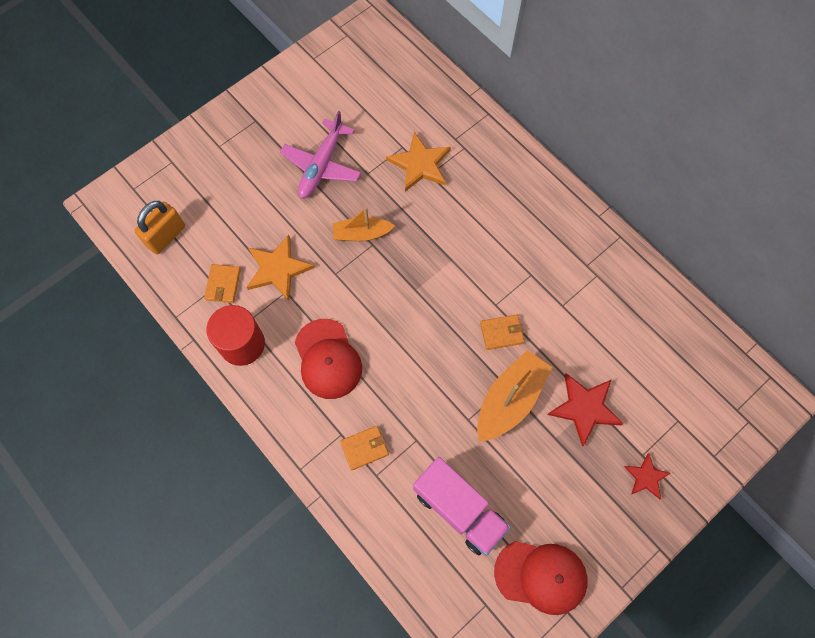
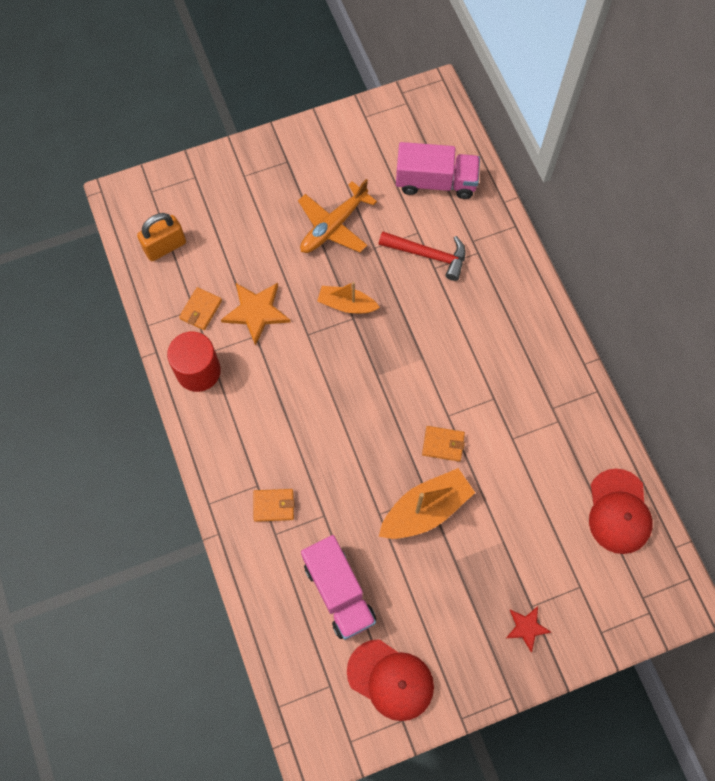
camera: 20 degrees right, 0 degrees up
(322, 165) = (334, 226): pink plane -> orange plane
(328, 359) = (271, 412): red cap -> red cap (619, 511)
(401, 96) = (435, 182): none -> pink truck
(420, 164) = (428, 255): orange star -> red hammer
(584, 408) = (494, 543): red star -> none

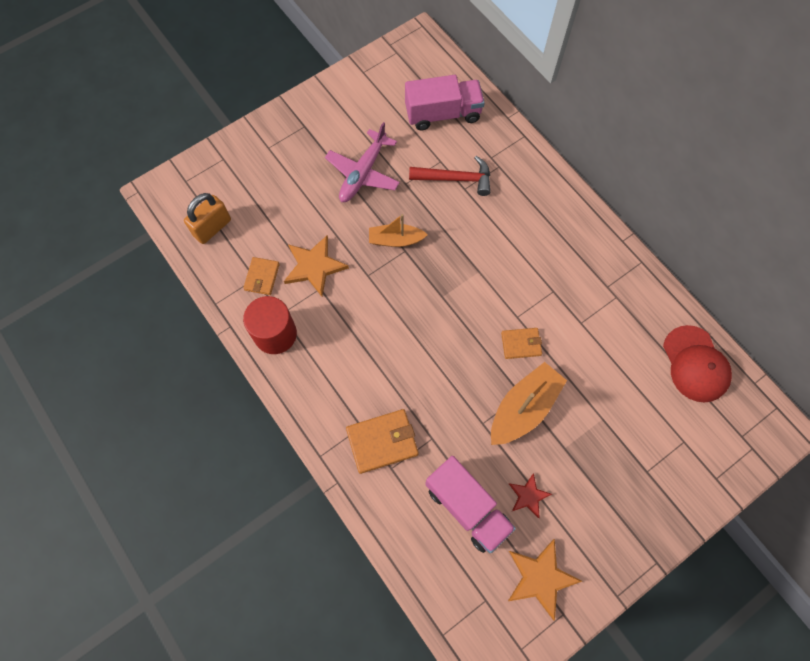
camera: 15 degrees left, 0 degrees up
(274, 505) = (382, 441): orange wallet -> orange wallet, size x1.60
(334, 226) = (363, 173): orange plane -> pink plane
(390, 680) = (540, 578): red cap -> orange star
(526, 627) = (649, 493): red star -> red star (528, 496)

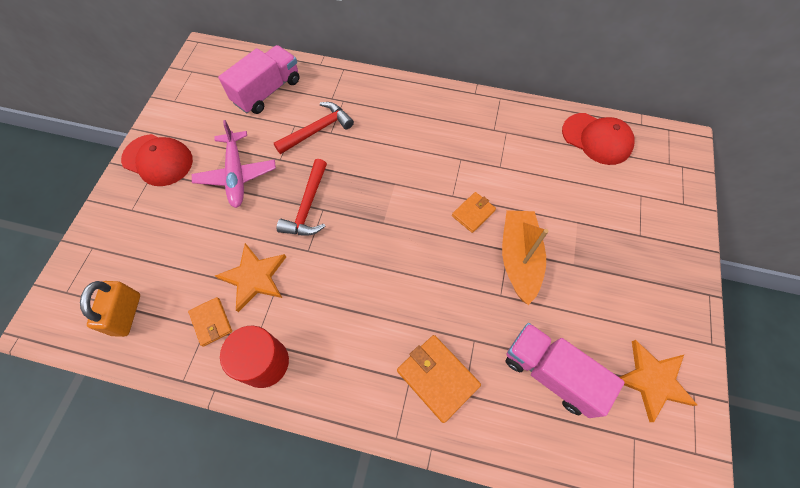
camera: 40 degrees left, 5 degrees down
(315, 118) = (158, 160): none -> red cap
(382, 441) = (437, 378): orange wallet -> orange wallet turned 75 degrees counterclockwise
(395, 240) = (308, 206): orange boat -> red hammer
(467, 507) = (550, 373): pink truck -> pink truck turned 150 degrees counterclockwise
(528, 496) = (584, 323): red star -> none

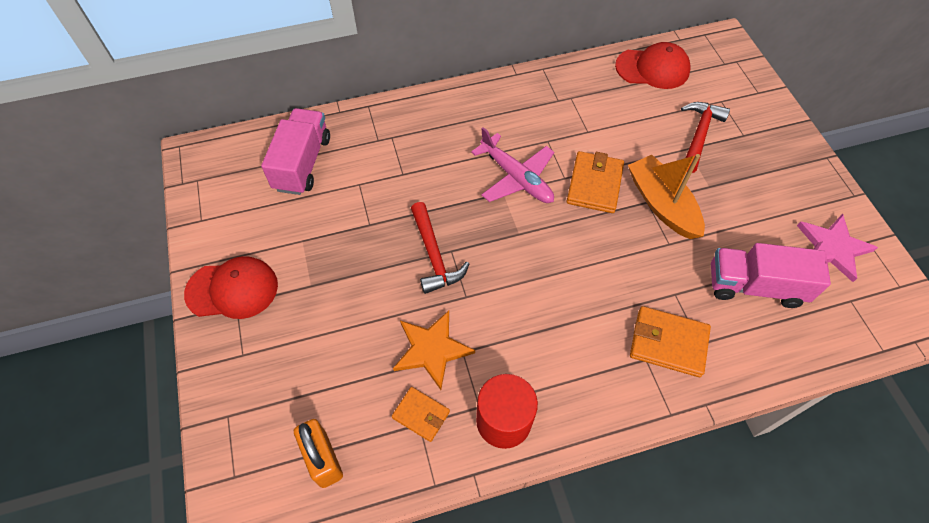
camera: 30 degrees left, 5 degrees down
(236, 174) = (334, 261): pink plane -> pink plane (516, 177)
(317, 130) = (387, 177): red hammer -> red hammer (699, 135)
(473, 213) = (594, 184): orange wallet -> orange wallet, size x1.60
(653, 380) = (833, 247): orange star -> pink star

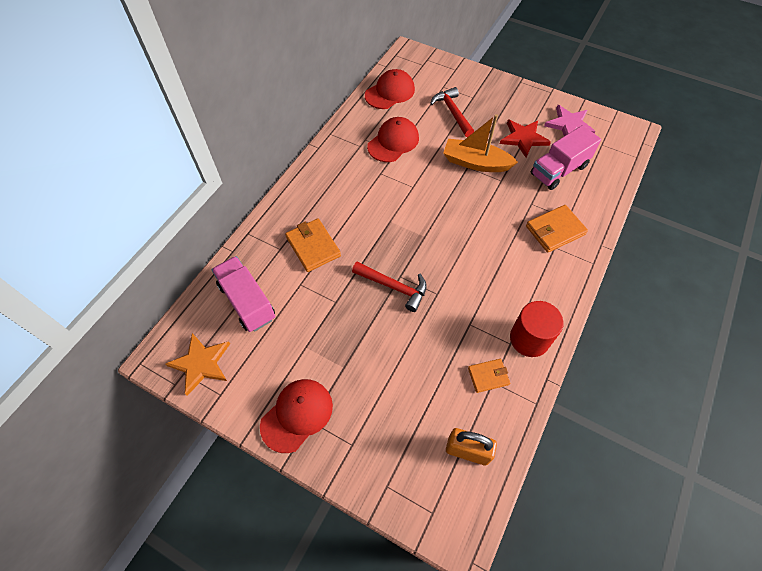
camera: 45 degrees left, 0 degrees up
(432, 349) = (453, 338): orange star -> orange star (201, 363)
(516, 177) = (387, 207): pink plane -> none
(594, 184) = (432, 178): orange wallet -> orange wallet (313, 247)
(597, 120) = (393, 142): none -> red cap
(752, 220) = (523, 138): none -> red star

